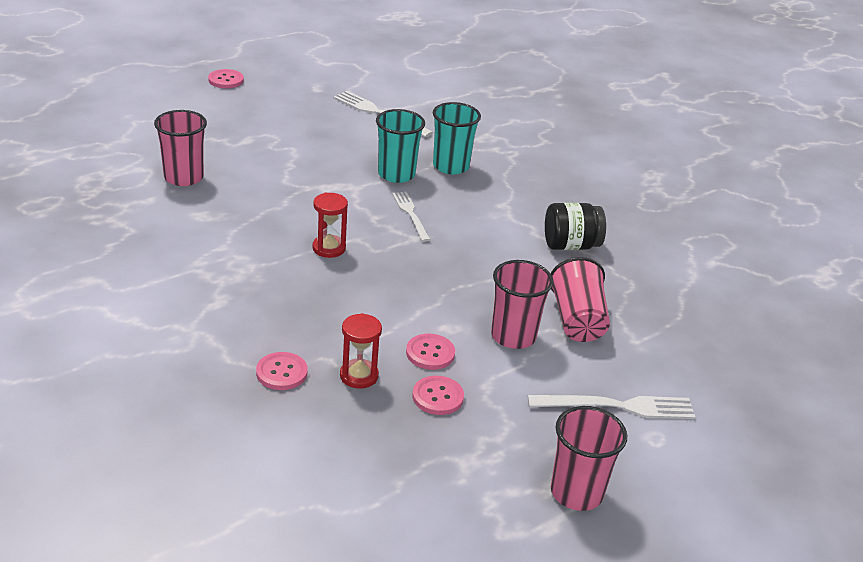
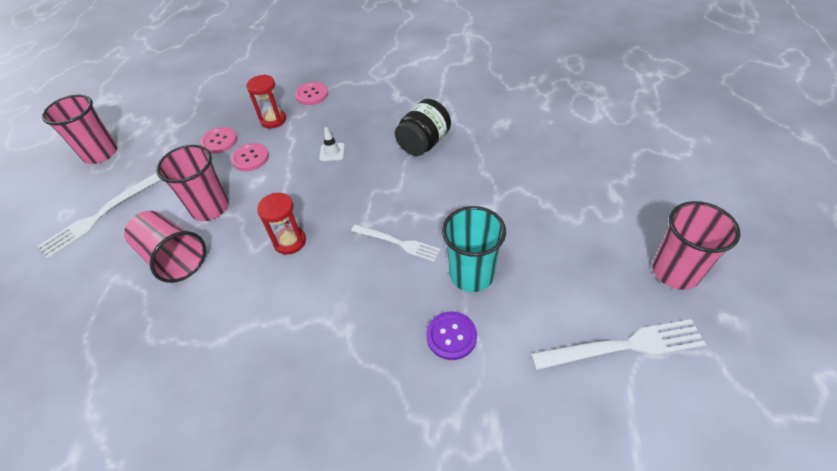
camera: 140 degrees right, 15 degrees up
(184, 177) = (567, 133): pink cup -> pink cup (675, 272)
(226, 80) = (779, 239): pink button -> none
(329, 248) = (401, 167): red hourglass -> red hourglass (290, 241)
(357, 300) = (332, 152): none -> white traffic cone
(451, 166) = (451, 336): turquoise cup -> purple button
(570, 245) = (239, 336): black jar -> black jar (423, 143)

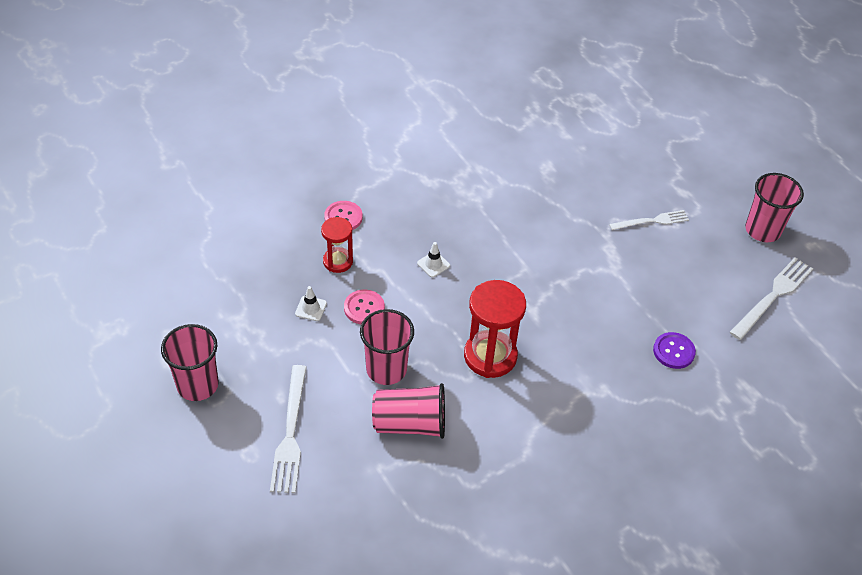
camera: 45 degrees left, 0 degrees up
(219, 141) = (311, 308): pink button -> white traffic cone
(290, 241) = (490, 356): red hourglass -> red hourglass, size x1.68
(398, 243) = (573, 310): white fork -> white fork (651, 221)
(423, 143) = (503, 217): black jar -> none
(471, 274) = (645, 303): turquoise cup -> none

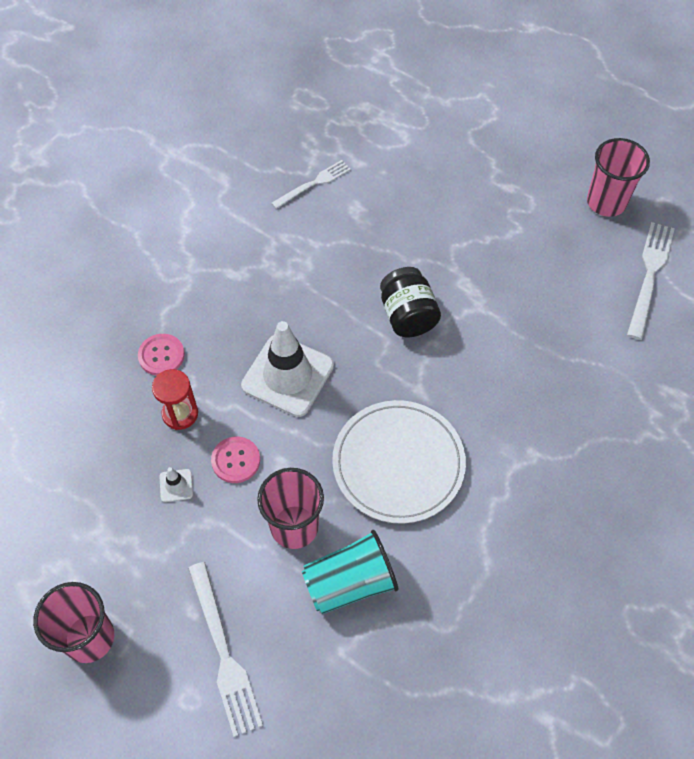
camera: 20 degrees left, 10 degrees up
(410, 423) = (350, 583): pink cup -> turquoise cup
(433, 264) = (287, 375): white traffic cone -> white traffic cone, size x2.44
(490, 356) = (398, 463): red hourglass -> white plate
(550, 256) = (408, 316): none -> black jar
(651, 221) = (492, 234): white fork -> white fork (313, 184)
(673, 351) = (582, 379): purple button -> none

